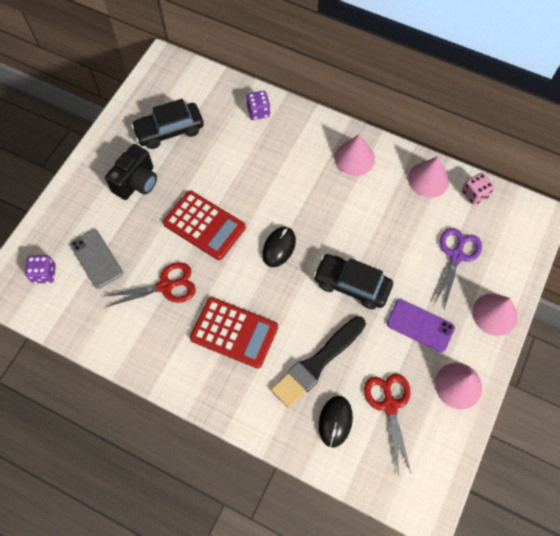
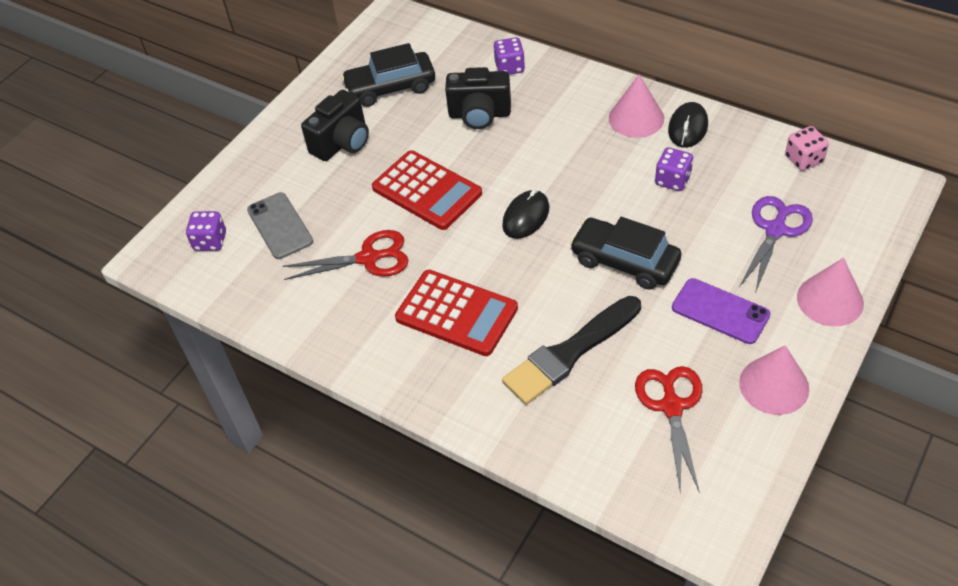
camera: 10 degrees right, 15 degrees down
(239, 156) = (479, 115): none -> black camera
(335, 421) = (591, 423): black mouse -> black mouse (688, 127)
(383, 213) = (672, 180): none -> purple dice
(428, 179) = (738, 142): pink cone -> none

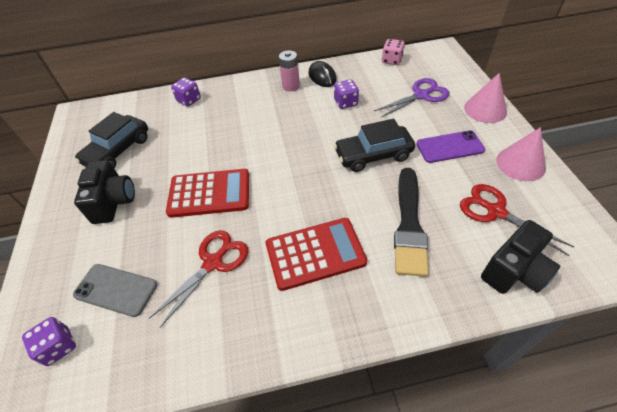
camera: 45 degrees left, 0 degrees up
(479, 115) = (197, 132): black camera -> black camera (514, 271)
(526, 217) = (290, 168): black mouse -> none
(636, 118) = (291, 86): pink cone -> pink battery
(775, 230) = (421, 95): purple scissors -> purple scissors turned 75 degrees clockwise

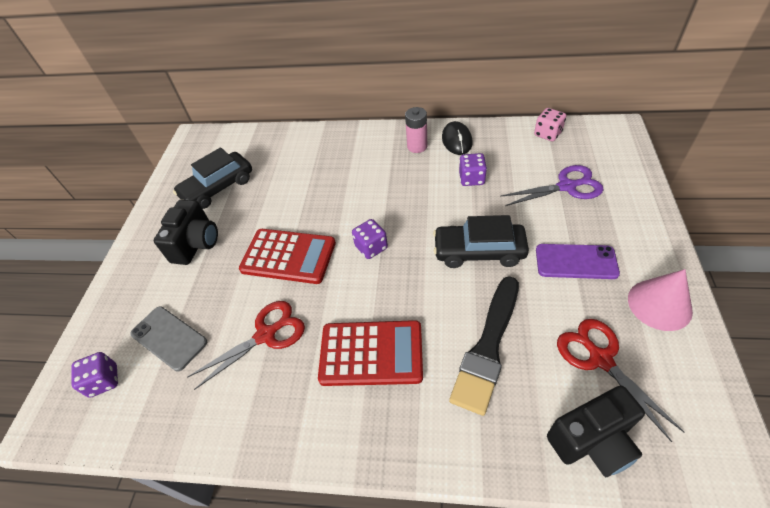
camera: 20 degrees right, 0 degrees up
(189, 100) = (304, 143): purple dice -> purple dice (371, 247)
(485, 109) = (642, 221): pink cone -> none

